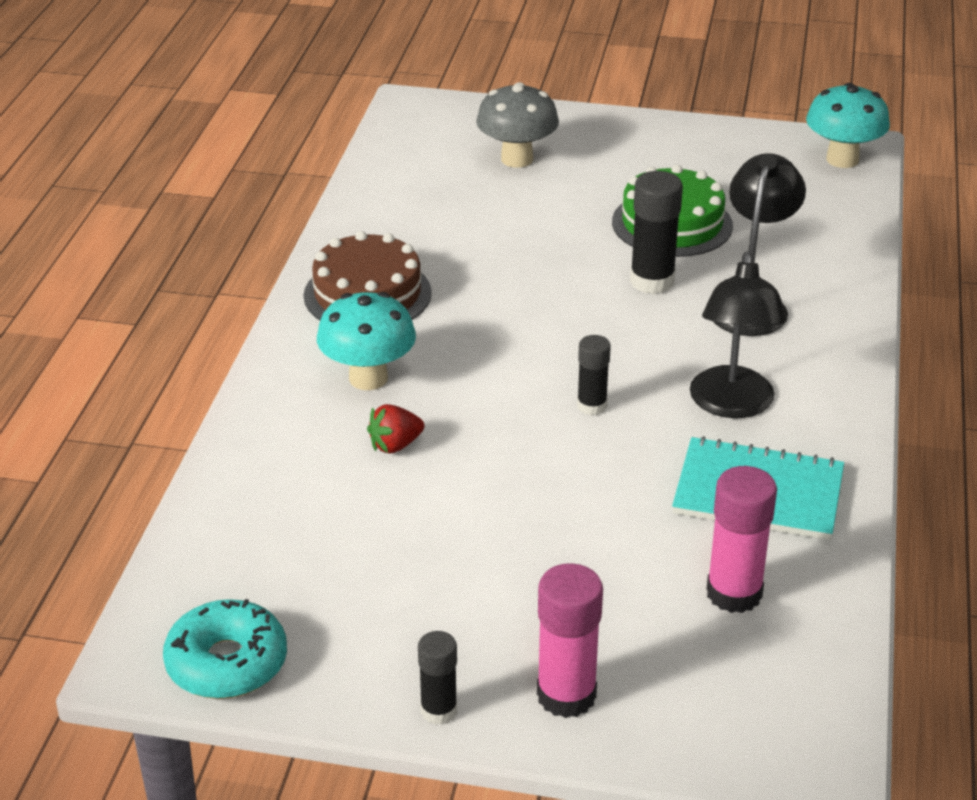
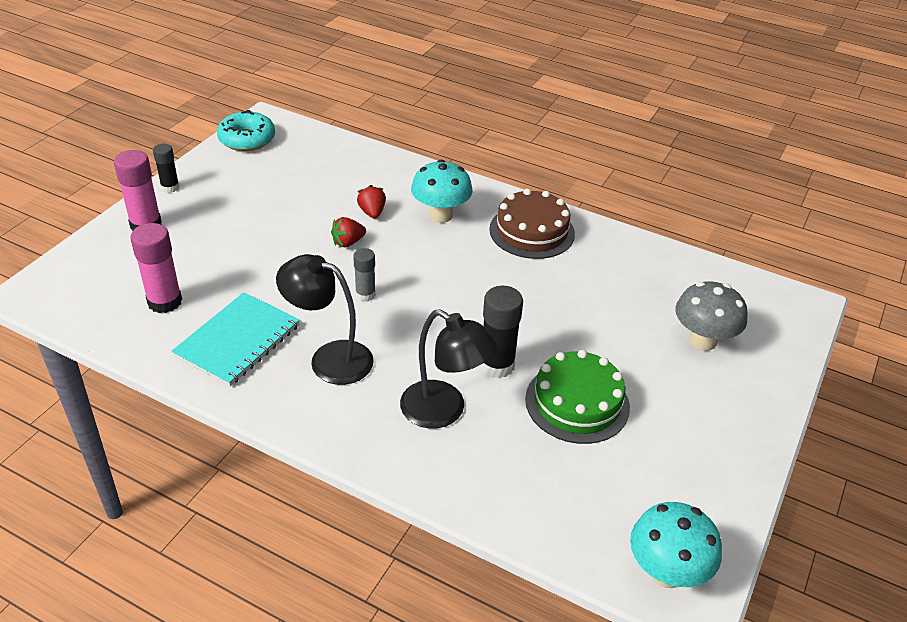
camera: 105 degrees right, 5 degrees up
(485, 450) = (348, 242): none -> red strawberry
(592, 406) = (365, 294): black glue stick -> grey glue stick

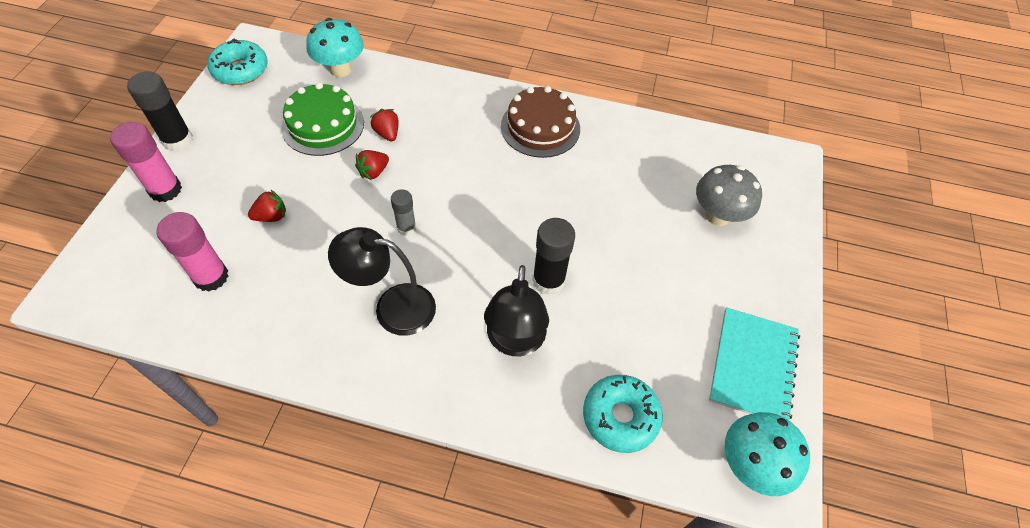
camera: 15 degrees left, 15 degrees up
(170, 187) = (177, 140): black glue stick -> black glue stick, size x1.63
(237, 263) = (271, 216): none -> red strawberry
(238, 341) = (298, 306): turquoise notebook -> turquoise notebook (753, 366)
(440, 215) = (452, 124): turquoise mushroom -> turquoise mushroom (340, 69)
(444, 411) = (515, 342): black lamp -> black lamp turned 75 degrees clockwise
(535, 498) = (620, 417): none -> turquoise donut
(577, 403) = (629, 305): green cake -> green cake (323, 125)

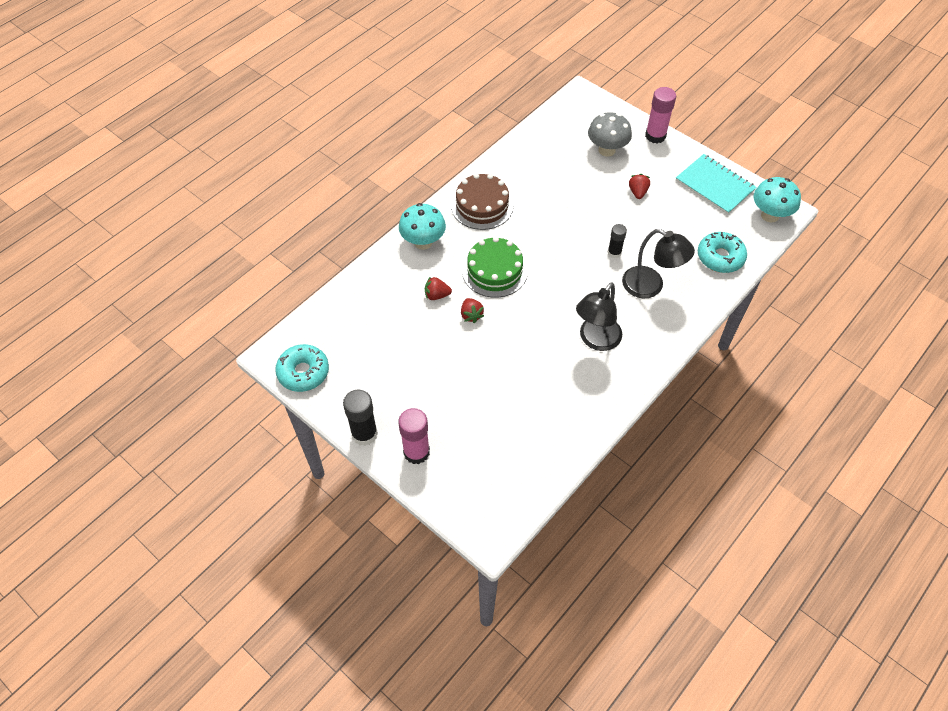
camera: 60 degrees left, 0 degrees up
(211, 277) = (519, 438): pink glue stick -> pink glue stick (655, 136)
(271, 216) = (481, 389): red strawberry -> red strawberry (638, 192)
(323, 125) = (404, 332): green cake -> green cake (494, 270)
(340, 69) = (346, 304): turquoise mushroom -> turquoise mushroom (423, 242)
(406, 228) = (533, 312): grey glue stick -> none
(548, 281) = (614, 253): black glue stick -> black glue stick, size x0.61

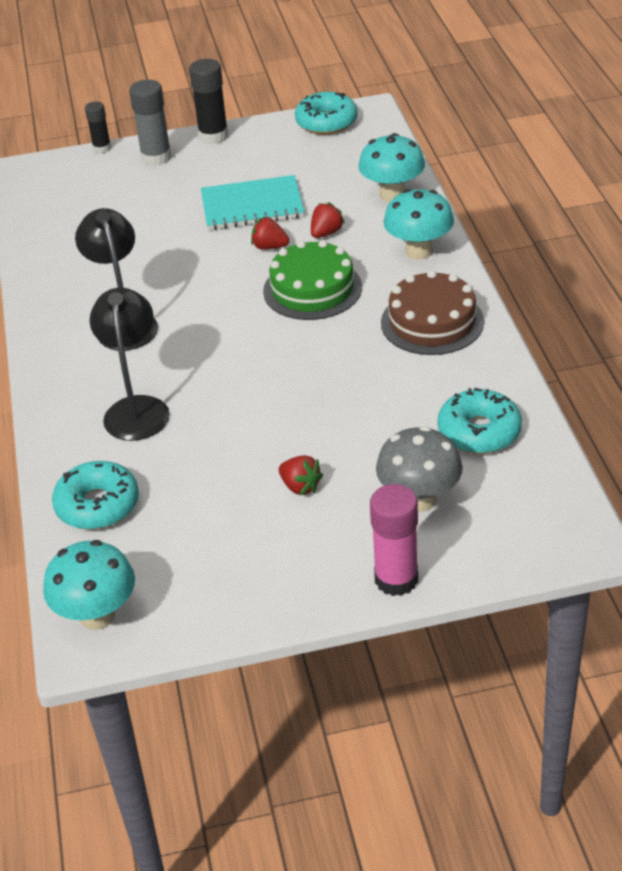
camera: 130 degrees right, 15 degrees down
(372, 285) = (392, 195): none -> turquoise mushroom
(416, 452) = (156, 157): pink glue stick -> grey glue stick
(547, 151) = (479, 432): none -> turquoise donut
(614, 253) = (224, 403): black glue stick -> black glue stick (102, 148)
(650, 286) = (136, 408): black lamp -> black lamp turned 105 degrees clockwise
(714, 185) = (221, 587): turquoise notebook -> turquoise notebook (252, 206)

